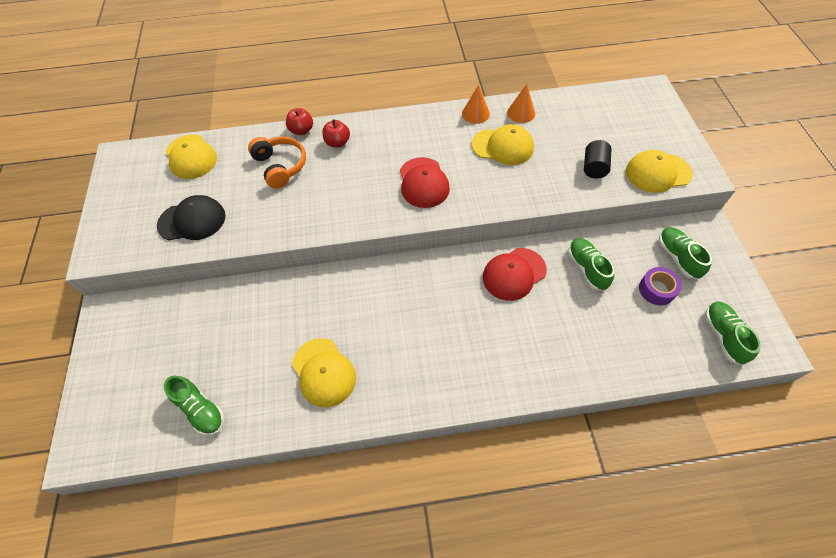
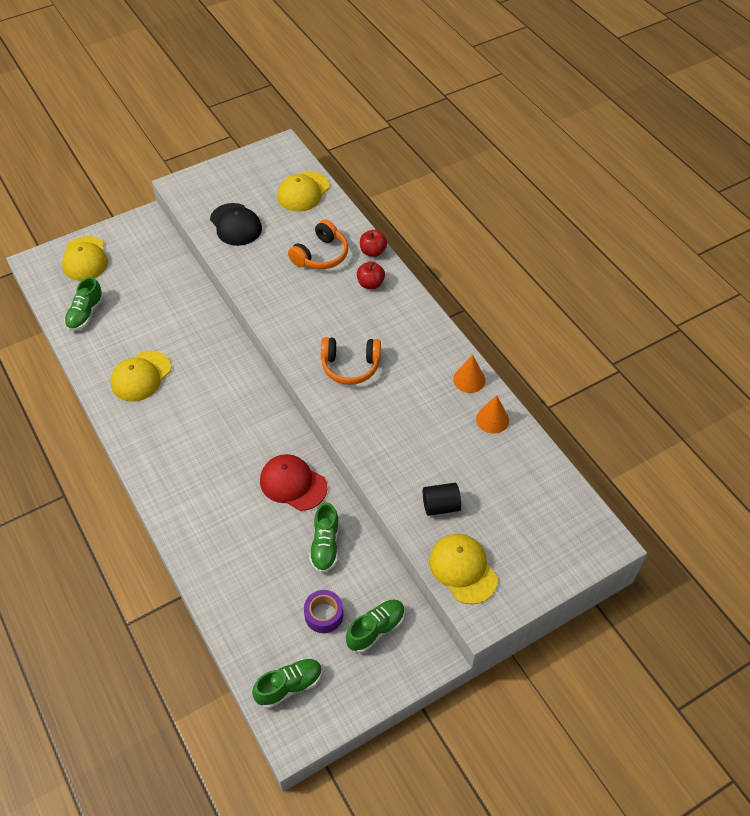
camera: 65 degrees right, 5 degrees down
(423, 183) = (350, 366): red cap -> orange headphones
(503, 146) = (432, 417): yellow cap -> yellow cap (85, 259)
(587, 268) = (325, 545): green shoe -> green shoe turned 135 degrees clockwise

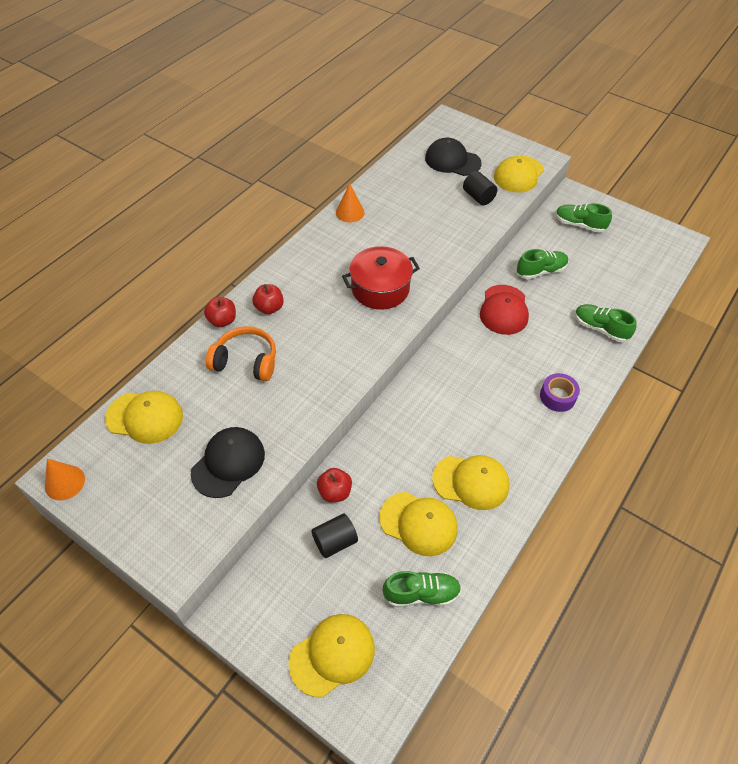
camera: 115 degrees left, 0 degrees up
(133, 332) = (419, 523): none -> yellow cap
(154, 282) = (335, 541): none -> black cylinder
(190, 294) = (335, 492): none -> red apple
(289, 686) = (654, 253): green shoe -> green shoe (600, 328)
(324, 615) = (592, 253): purple tape -> purple tape (557, 397)
(350, 366) = (380, 288): orange headphones -> red pot
(492, 419) = (382, 190): orange cone -> orange cone (65, 482)
(518, 510) = (452, 161): none -> black cap

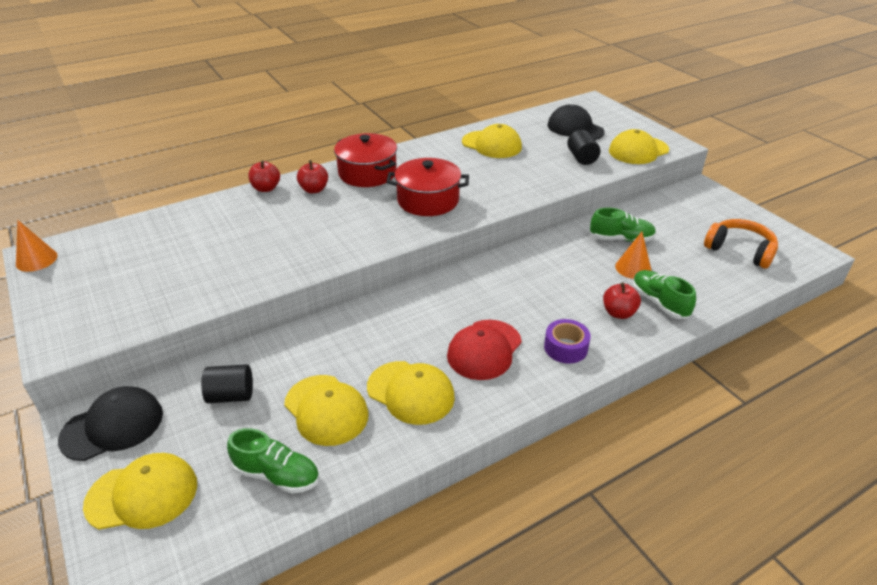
camera: 25 degrees right, 15 degrees down
(145, 417) = (141, 235): yellow cap -> yellow cap (492, 145)
(228, 463) = (176, 287): black cap -> black cap (113, 426)
(246, 361) = (259, 220): orange headphones -> orange headphones (740, 250)
(304, 272) = (367, 173): none -> red pot
(335, 492) = (266, 355): red apple -> red apple (618, 313)
(350, 212) = (444, 143): orange cone -> orange cone (633, 268)
(504, 310) = (557, 259): red cap -> red cap (484, 350)
(579, 225) = (692, 213): green shoe -> none

